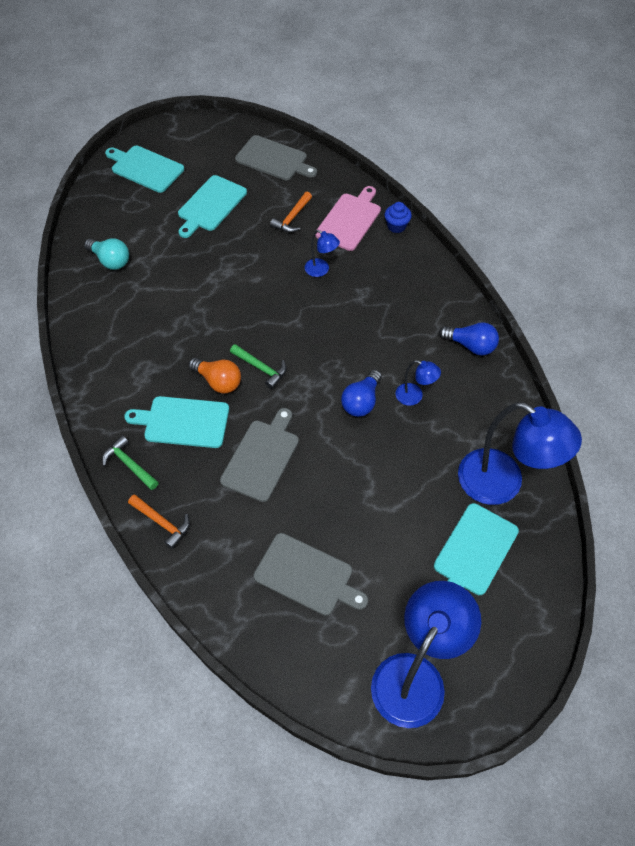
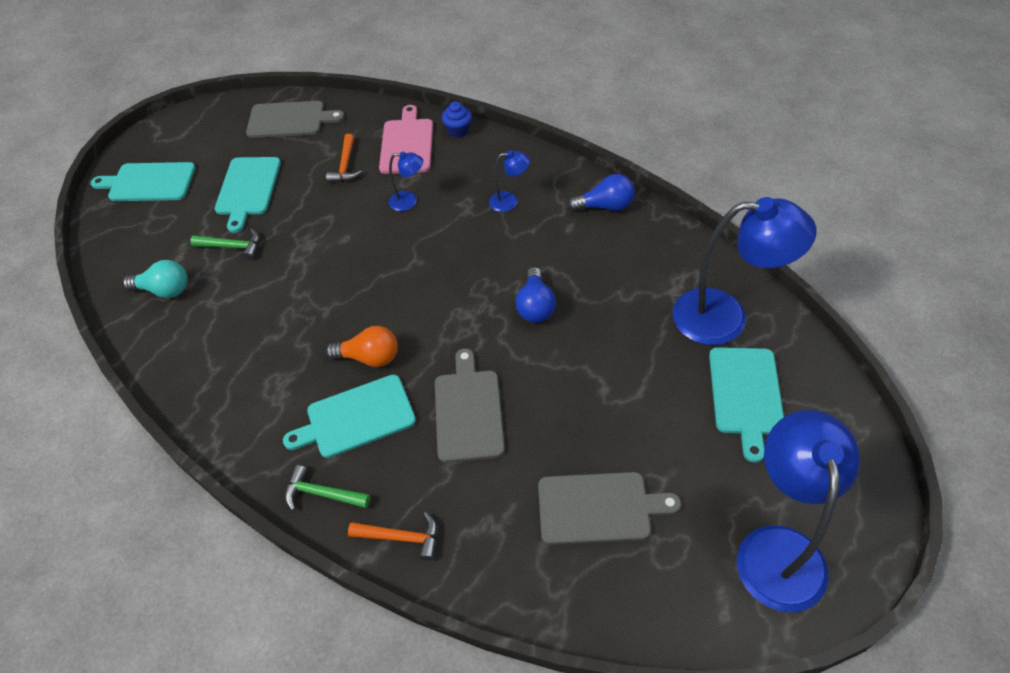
camera: 25 degrees left, 5 degrees down
(261, 368) = (408, 323): green hammer -> green hammer (232, 247)
(414, 396) = (584, 277): blue lamp -> blue lamp (509, 201)

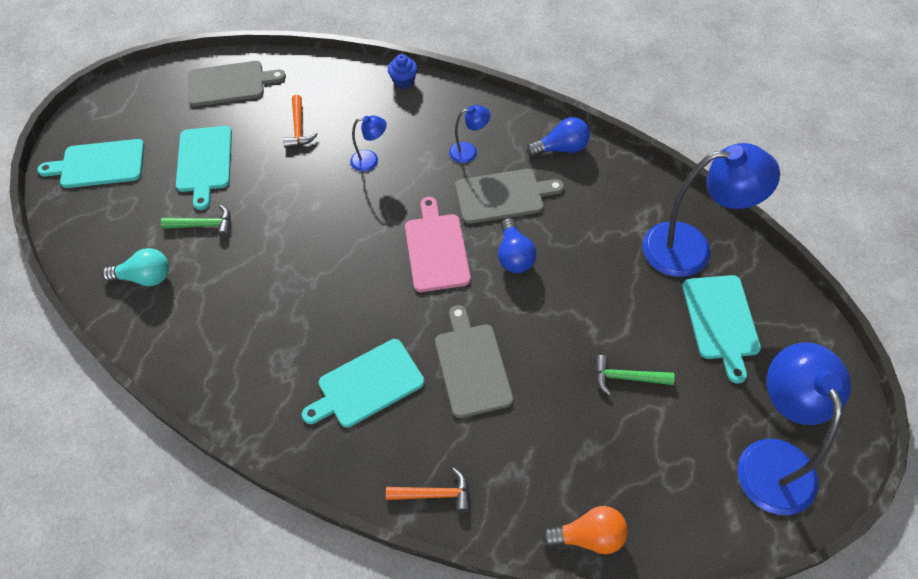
camera: 10 degrees left, 5 degrees up
(322, 494) = (351, 462): green hammer -> green hammer (627, 377)
(369, 357) = (366, 324): orange light bulb -> orange light bulb (589, 536)
(407, 144) = (355, 100): pink cutting board -> pink cutting board (436, 249)
(598, 508) = (608, 443): grey cutting board -> grey cutting board (503, 196)

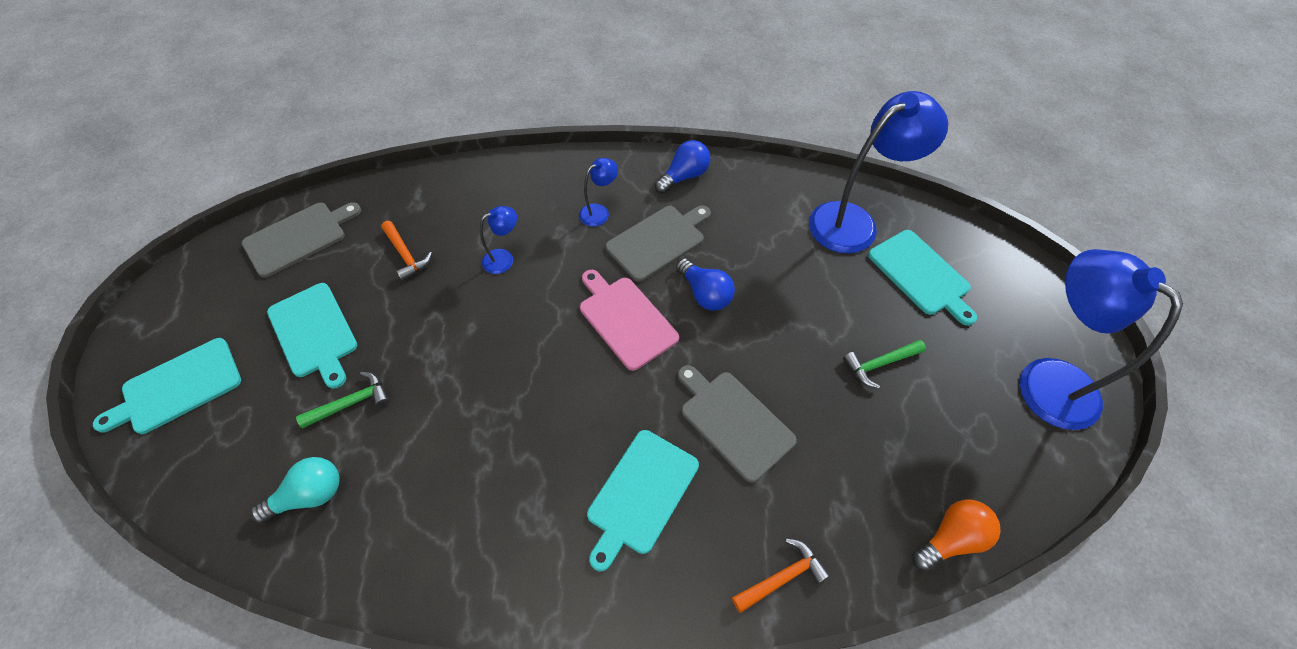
camera: 30 degrees left, 0 degrees up
(404, 81) = (492, 169): blue cupcake -> none

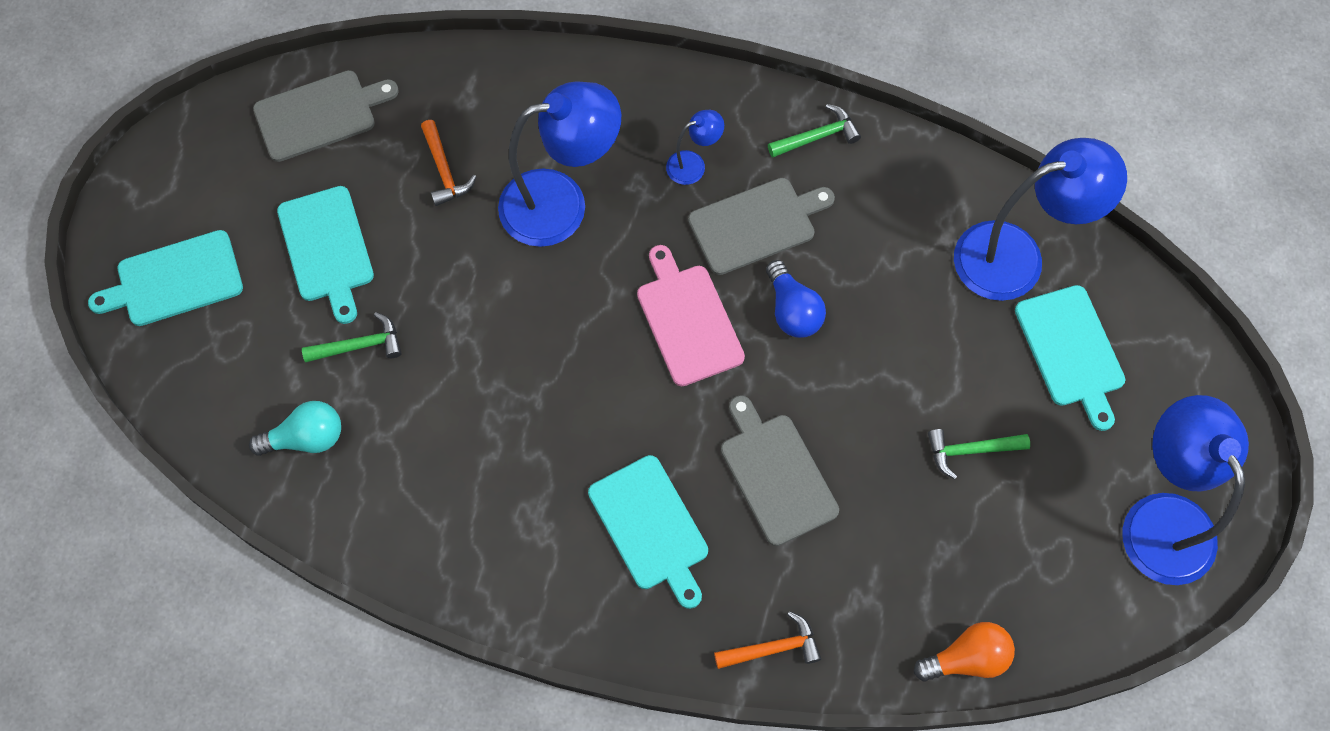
camera: 15 degrees right, 10 degrees up
(504, 258) = (561, 203): blue lamp -> blue lamp, size x2.22
(641, 494) = (651, 527): turquoise cutting board -> turquoise cutting board turned 75 degrees counterclockwise
(684, 176) = (817, 137): blue light bulb -> green hammer

